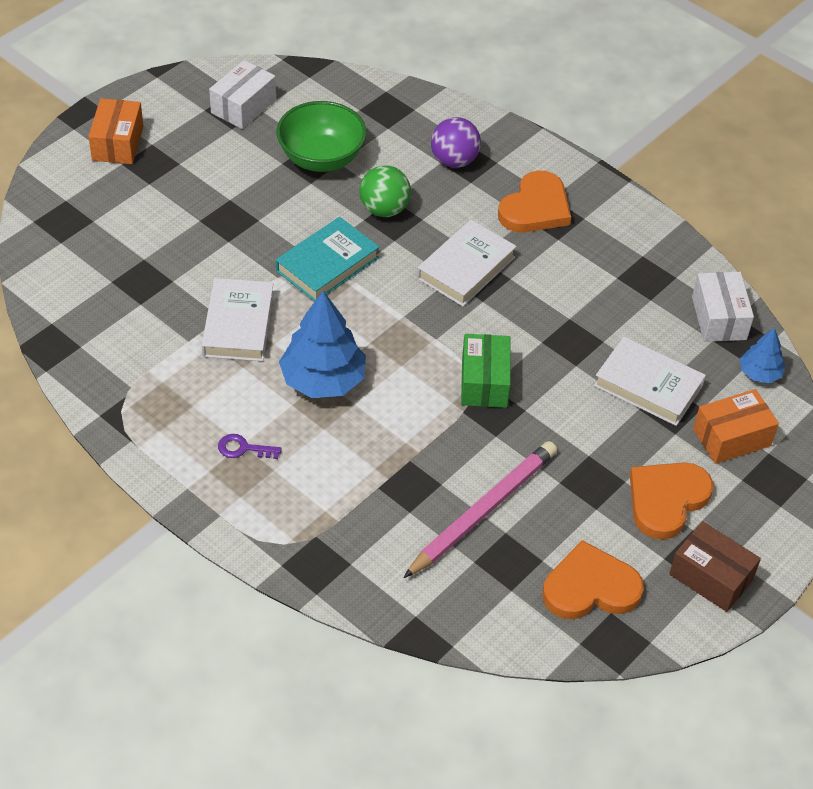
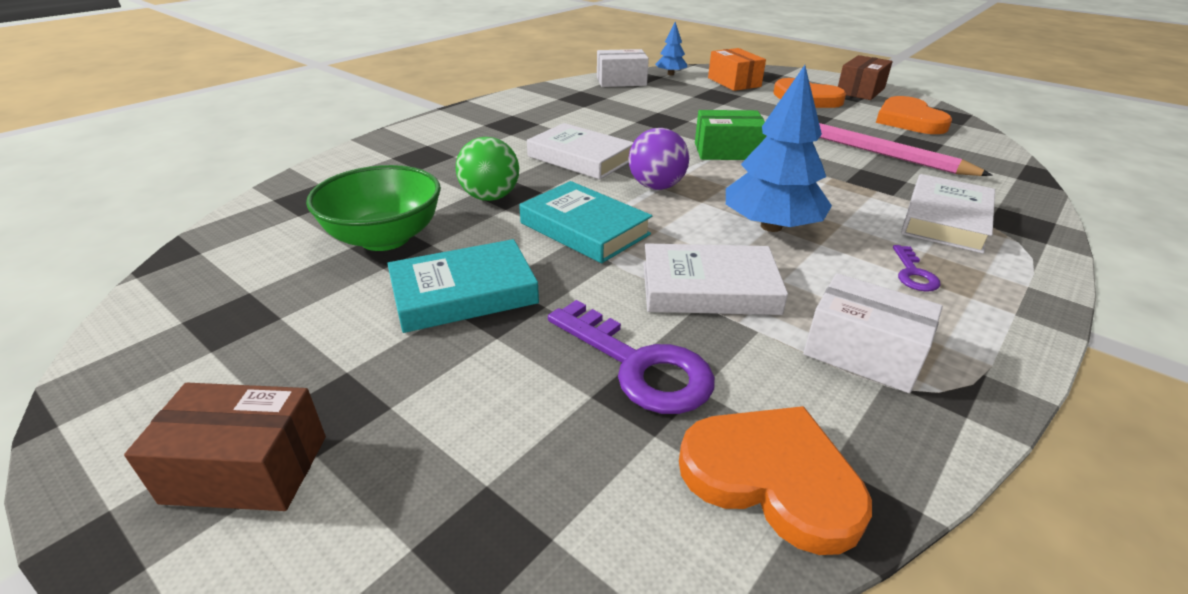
camera: 90 degrees left, 15 degrees down
(117, 143) = (246, 469): orange box -> brown box
(164, 280) = (639, 365): none -> purple key
(243, 106) = (230, 308): white box -> white box (863, 352)
(247, 203) = (464, 293): none -> turquoise book
(454, 161) = (418, 163): purple ball -> purple ball (656, 186)
(535, 207) = (496, 130): orange heart -> orange heart (772, 478)
(648, 385) = (698, 100): white book -> white book (945, 220)

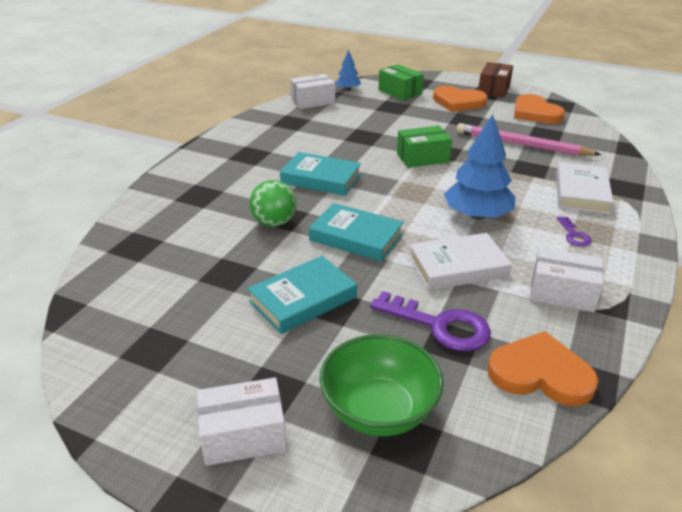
camera: 15 degrees left, 0 degrees up
(246, 469) = (243, 435): brown box -> white box
(385, 238) = (219, 268): green bowl -> green bowl (379, 410)
(580, 158) = (321, 179): white book -> turquoise book
(656, 186) = (388, 195): purple ball -> none
(734, 82) = (400, 92): orange box -> green box

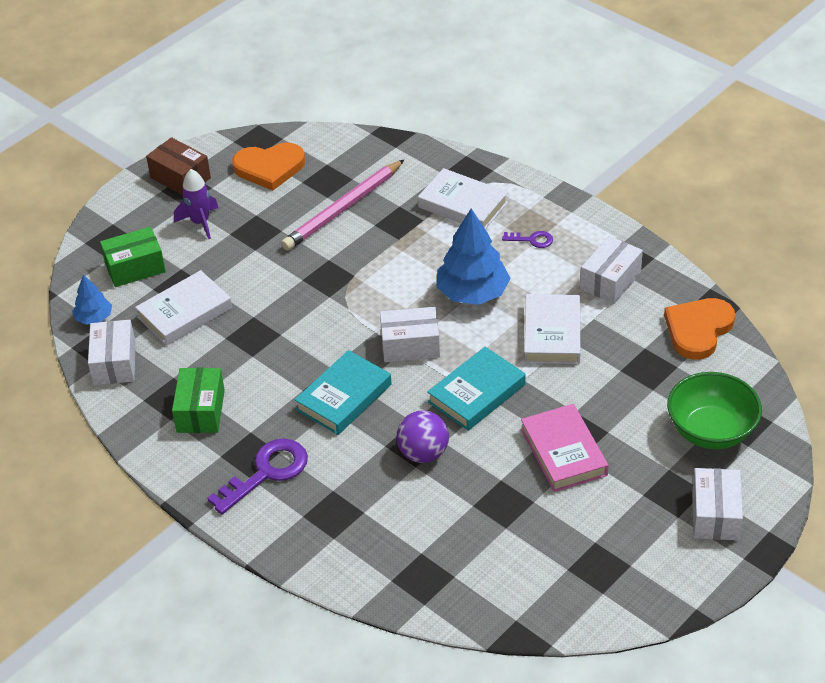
camera: 70 degrees left, 10 degrees up
(274, 223) = (423, 453): green ball -> purple ball
(303, 299) = (564, 452): turquoise book -> pink book
(370, 112) = (185, 313): none -> white book
(393, 196) = (410, 345): none -> white box
(422, 158) = (334, 298): green box -> green box (200, 411)
(440, 326) = (628, 370): purple key -> purple key (266, 472)
(458, 102) = (200, 222): orange heart -> purple rocket

